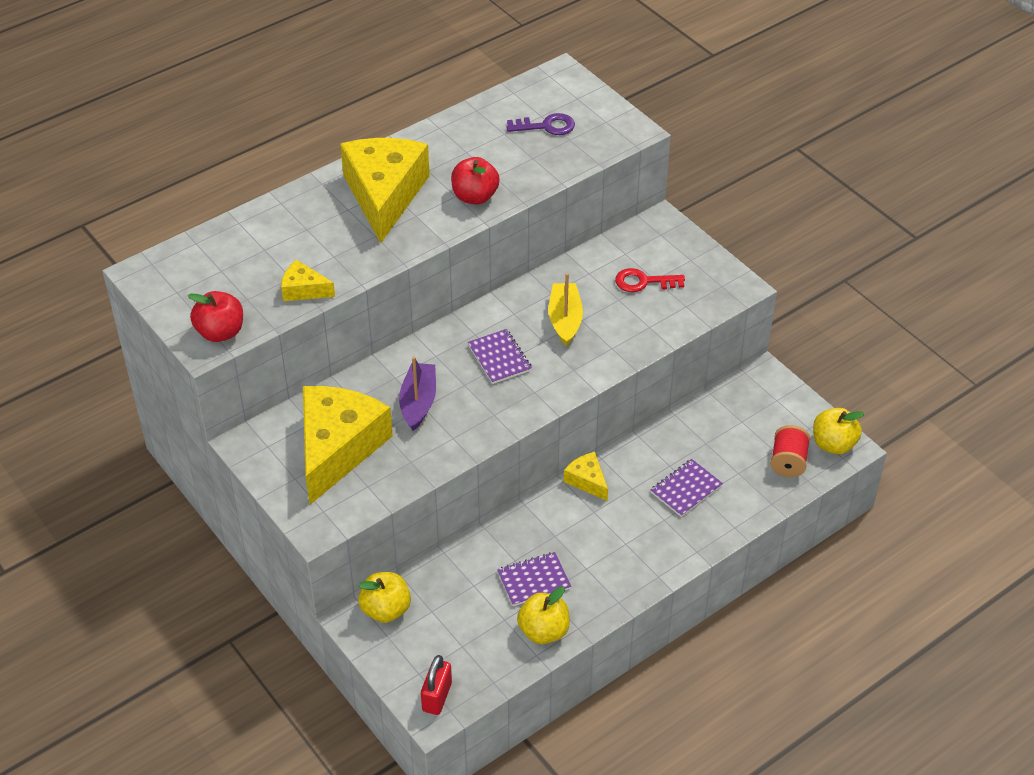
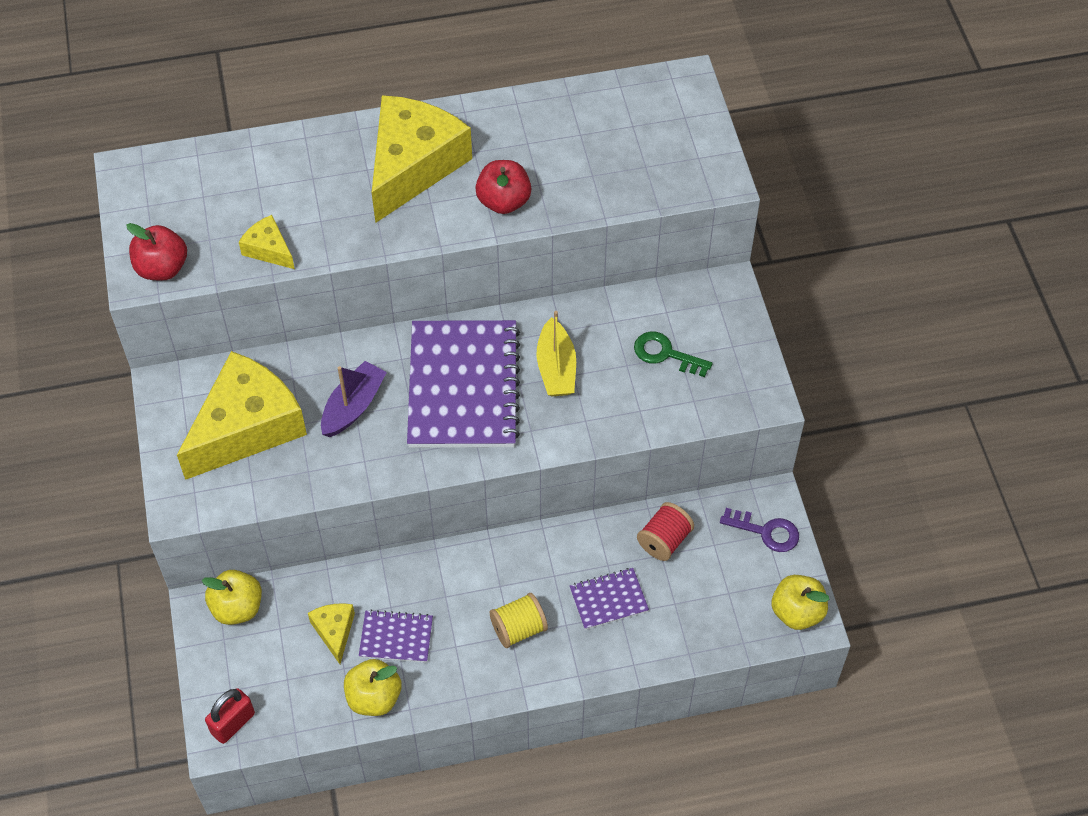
camera: 25 degrees right, 10 degrees up
(499, 358) = (463, 387): purple notebook -> purple notebook, size x2.17
(546, 126) = (630, 141): purple key -> purple key (766, 531)
(565, 320) = (556, 368): yellow boat -> yellow boat turned 150 degrees clockwise
(587, 481) = (513, 548): yellow cheese -> yellow cheese (334, 631)
(628, 536) = (518, 629): none -> yellow spool
(643, 282) = (665, 354): red key -> green key
(788, 462) = (735, 613): red spool -> red spool (664, 540)

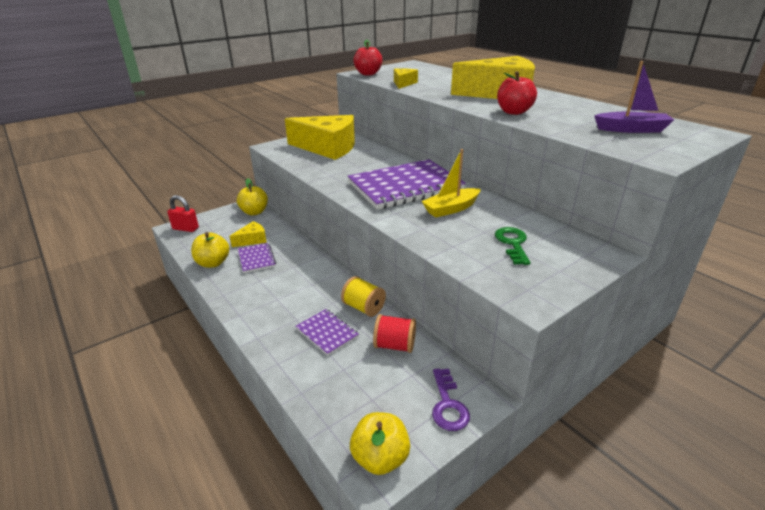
camera: 65 degrees right, 25 degrees down
(353, 406) = (362, 165): purple boat -> purple boat (631, 129)
(518, 629) = (283, 300): yellow spool -> yellow spool (364, 308)

